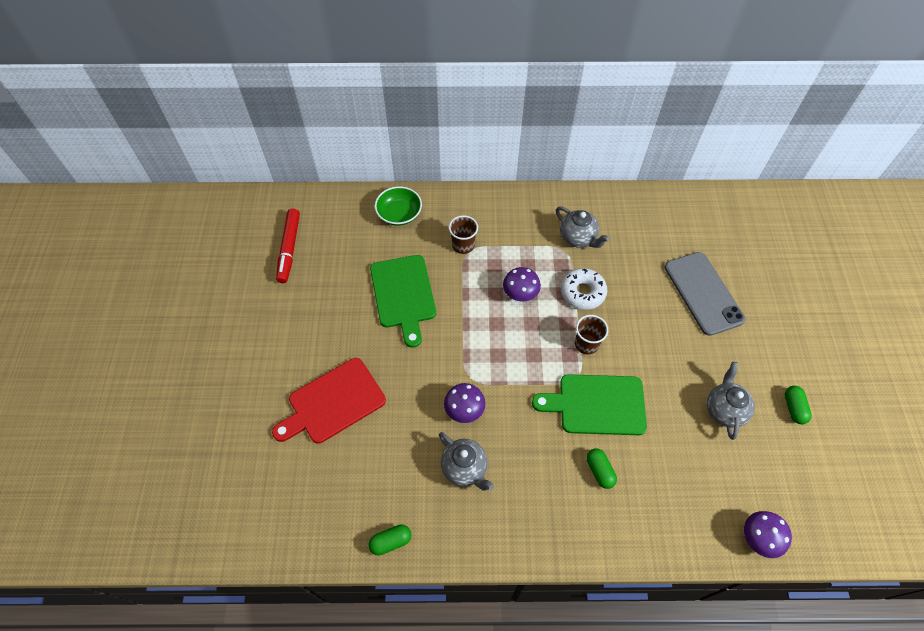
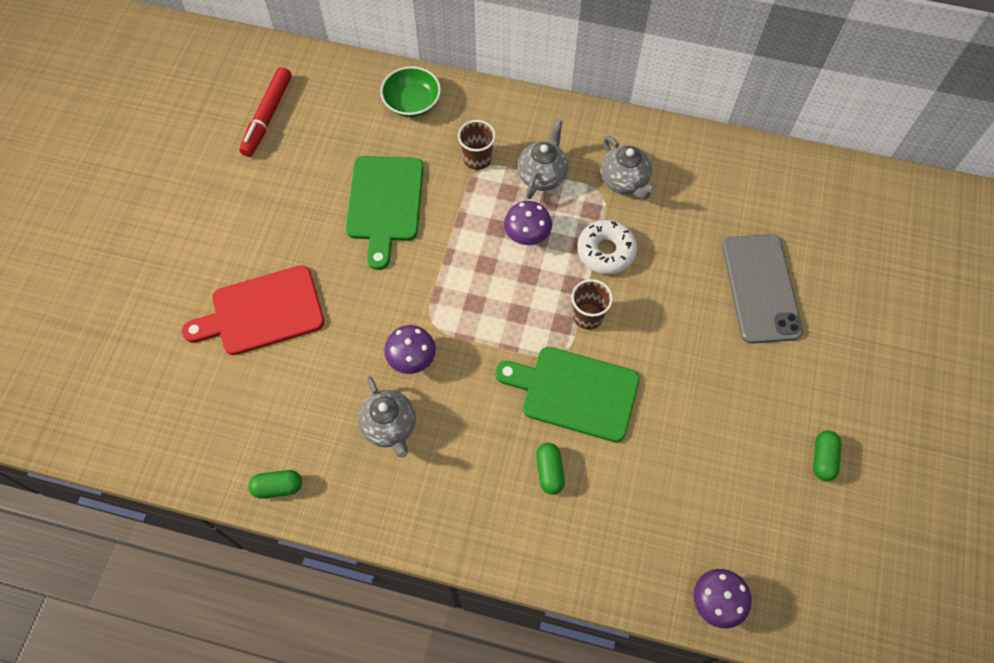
camera: 15 degrees right, 5 degrees up
(724, 410) = (732, 438): grey teapot -> grey teapot (542, 176)

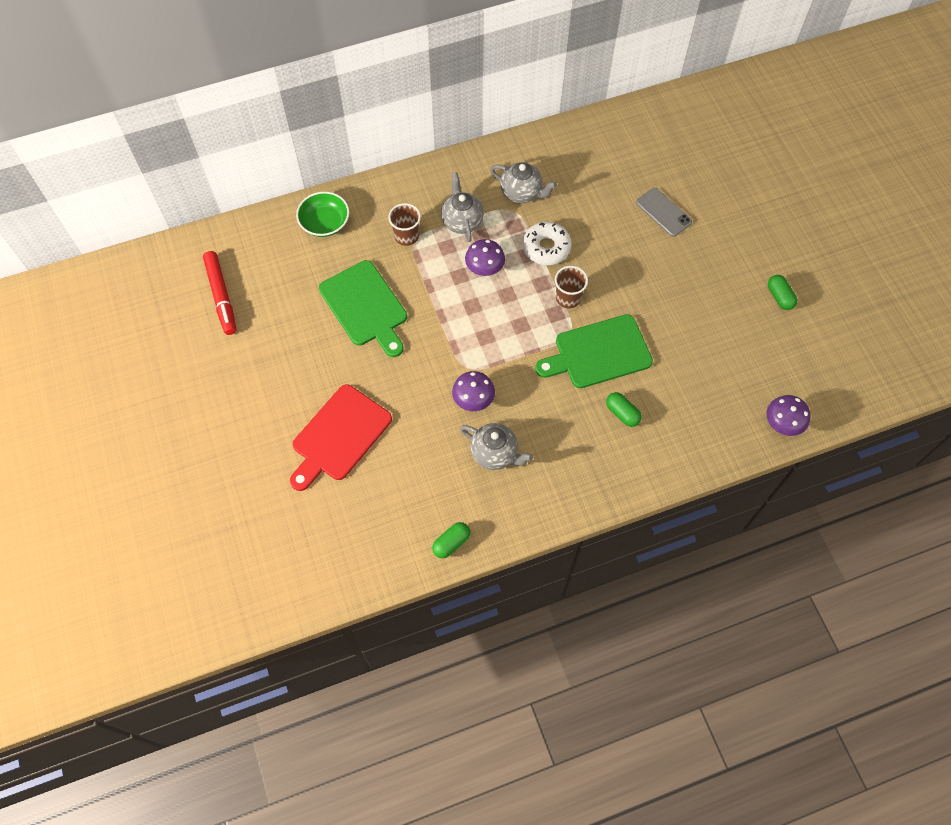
camera: 35 degrees left, 0 degrees up
(760, 288) = (663, 212): grey phone -> grey phone, size x0.60

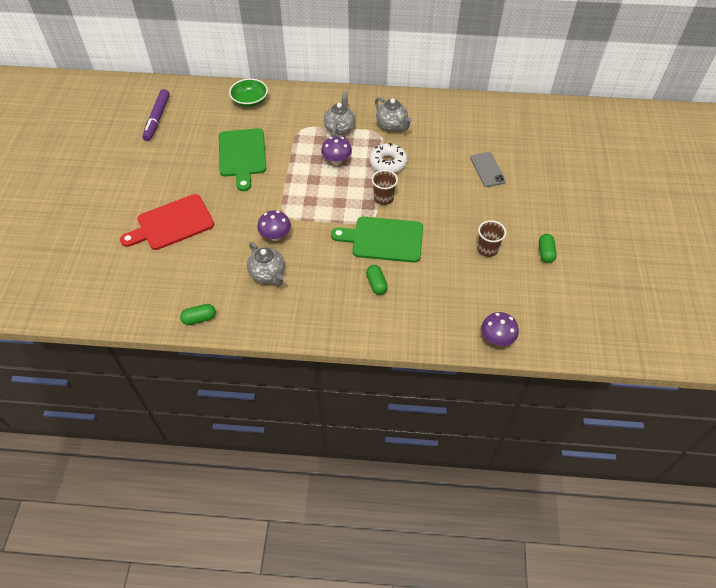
camera: 25 degrees right, 10 degrees down
(221, 296) = (157, 119): red marker -> purple marker
(406, 236) = (297, 125): brown cup -> brown cup (487, 249)

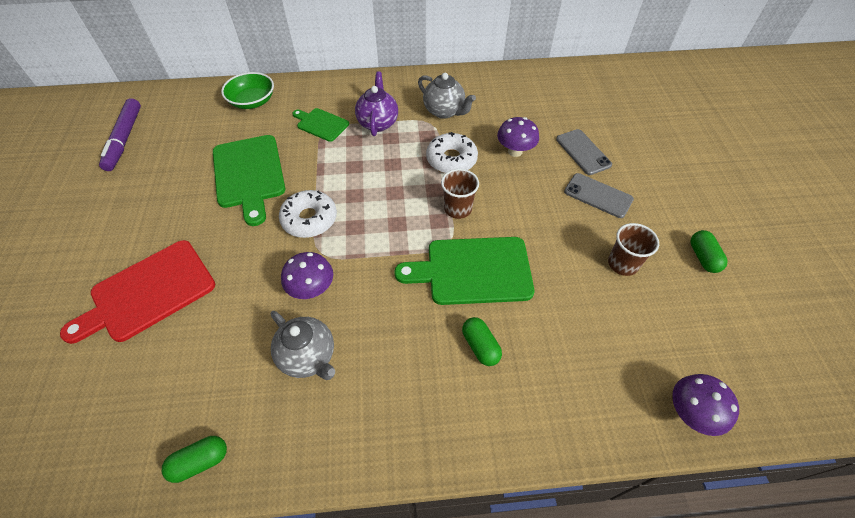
camera: 10 degrees left, 0 degrees up
(280, 191) = (309, 219): none -> white donut
(298, 124) = (321, 124): none -> green cutting board
(336, 161) = (382, 165): purple mushroom -> purple mushroom (515, 151)
(340, 129) = (378, 123): grey teapot -> purple teapot
(487, 202) = (598, 195): none -> grey phone

